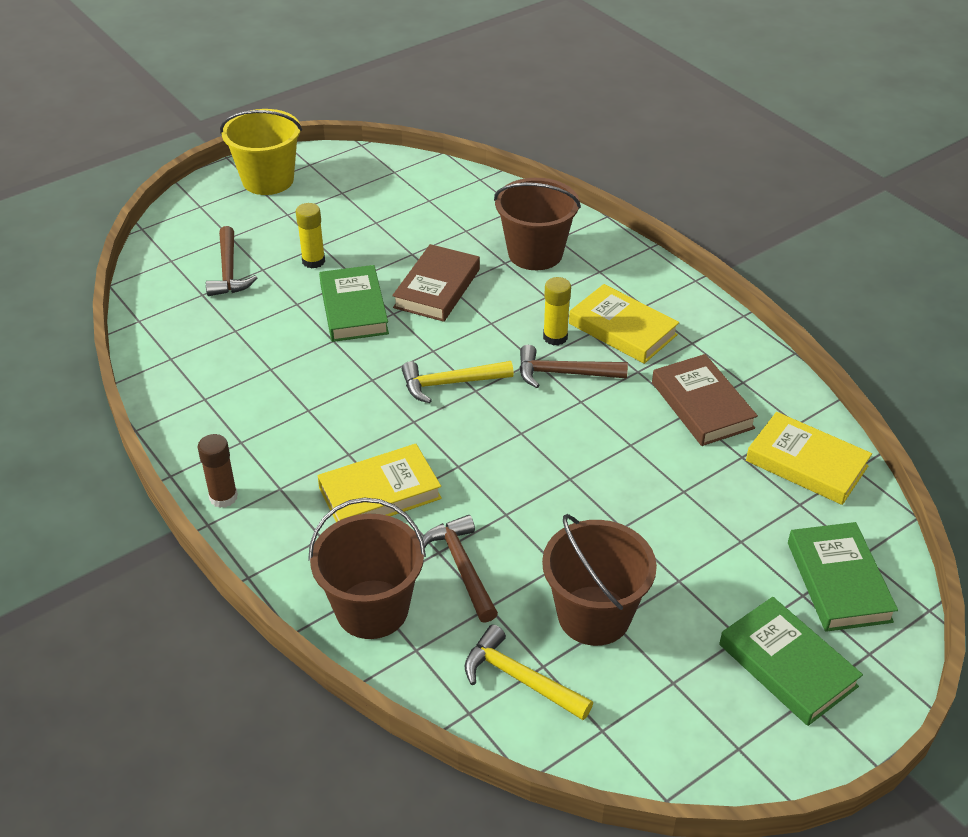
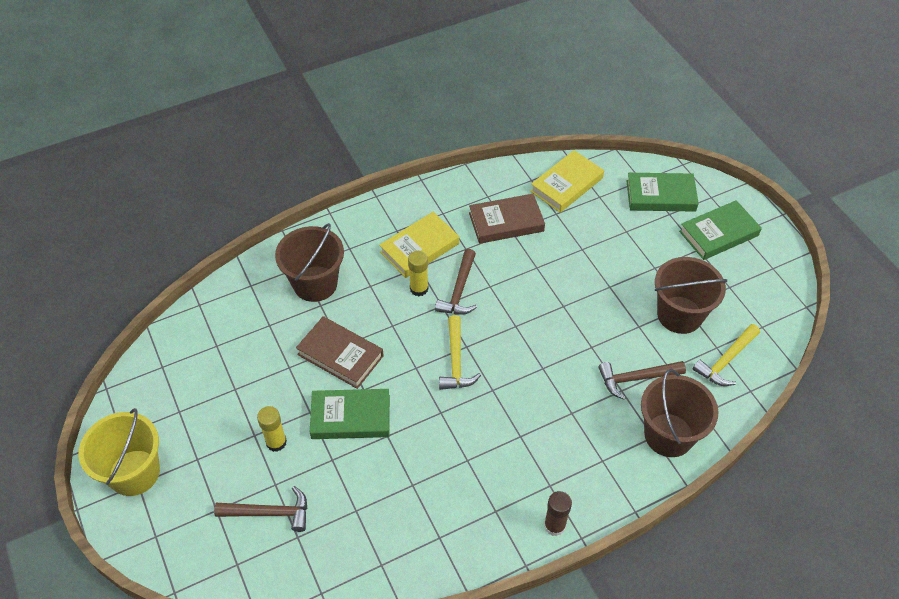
camera: 80 degrees left, 10 degrees up
(380, 493) = (563, 419): yellow book -> none

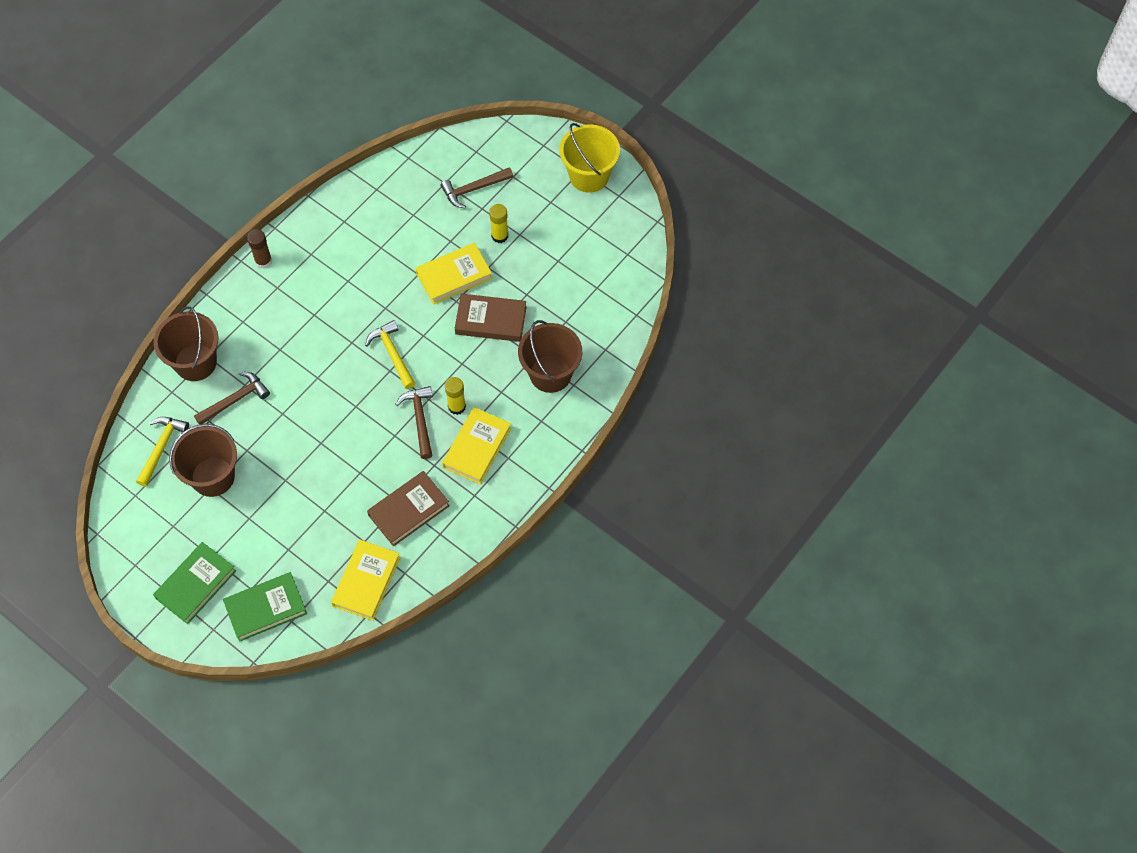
camera: 155 degrees right, 10 degrees up
(350, 417) = (454, 276): green book -> yellow book

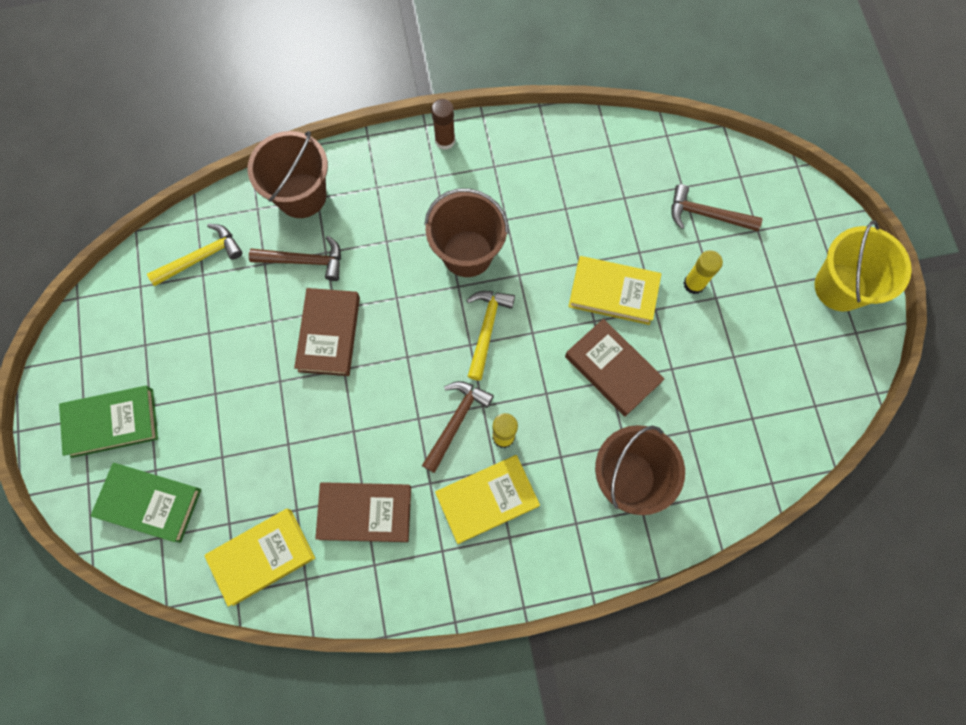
camera: 40 degrees right, 10 degrees up
(213, 476) = (220, 323): brown bucket -> brown bucket (467, 253)
(292, 430) = (329, 334): none -> brown book

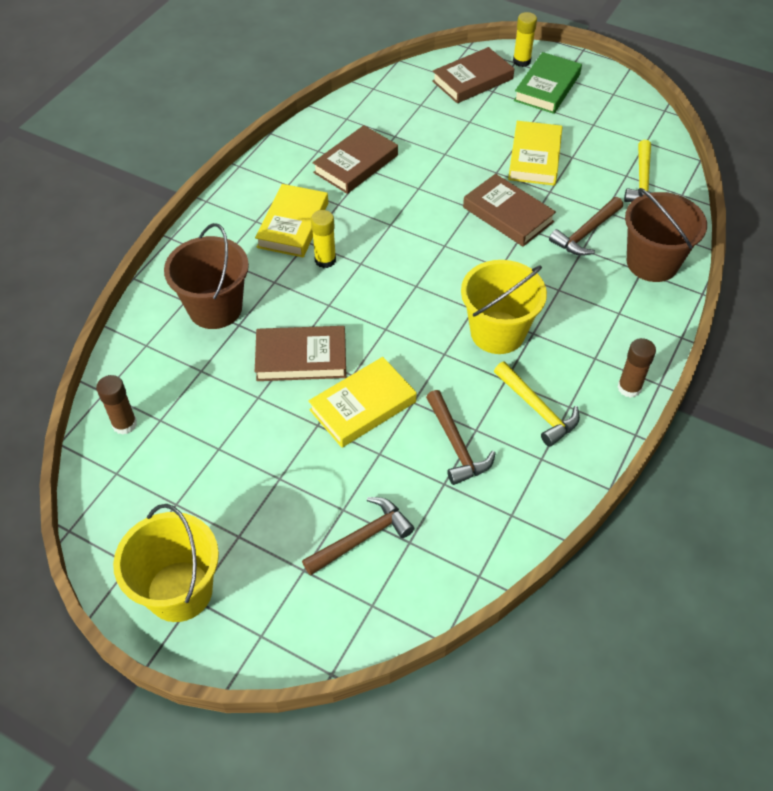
camera: 130 degrees right, 20 degrees down
(150, 503) = (472, 80): green book -> brown book
(262, 556) = (382, 108): yellow book -> yellow book (534, 157)
(456, 421) = (365, 242): brown hammer -> brown hammer (456, 445)
(467, 253) = (497, 332): brown bucket -> yellow bucket
(486, 329) = (418, 303): yellow hammer -> yellow hammer (537, 409)
(694, 284) = (308, 471): yellow glue stick -> yellow glue stick (521, 61)
(779, 439) = (124, 424): none -> brown glue stick

